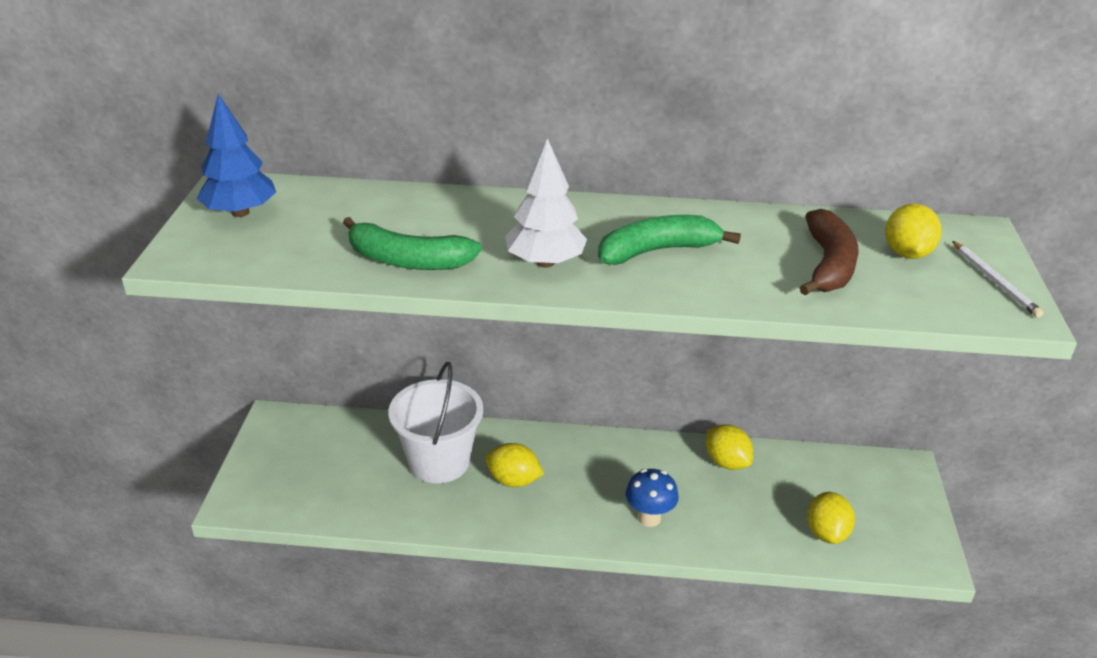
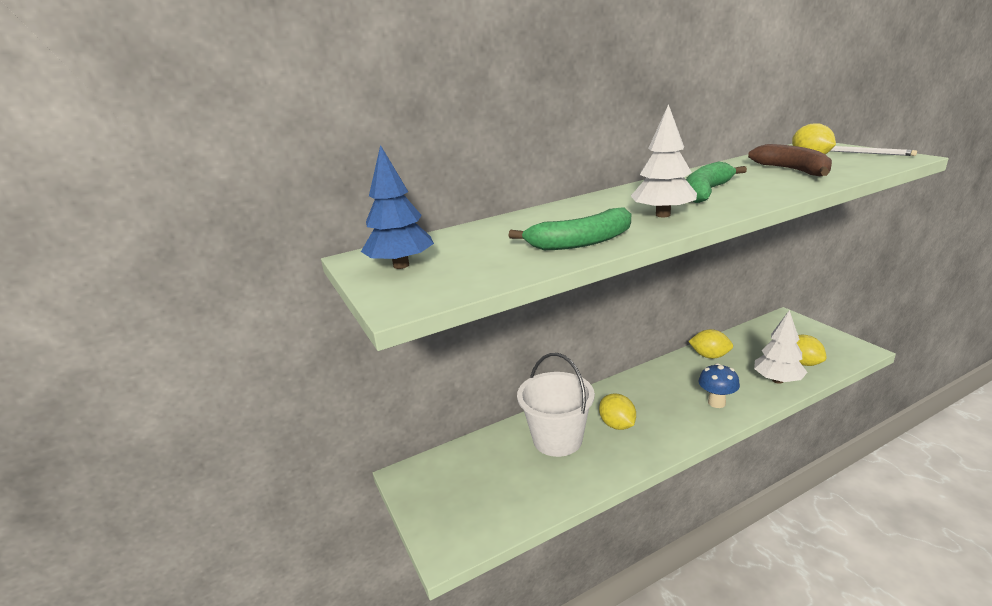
camera: 30 degrees left, 10 degrees down
(513, 480) = (617, 425): yellow lemon -> yellow lemon turned 75 degrees clockwise
(760, 534) = (777, 380): none -> white tree

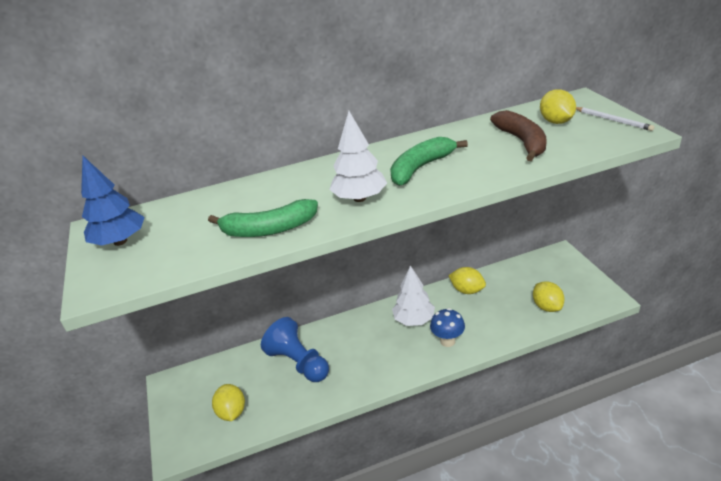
camera: 10 degrees right, 10 degrees up
(557, 439) = (298, 363): white bucket -> blue pawn
(617, 425) = (353, 354): yellow lemon -> yellow lemon (232, 412)
(777, 380) = (513, 323): white tree -> white tree (414, 320)

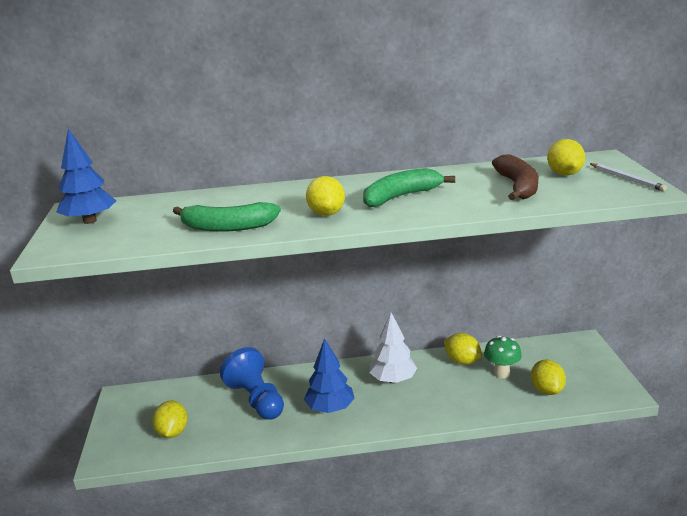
camera: 10 degrees right, 10 degrees down
(359, 198) = (326, 213): white tree -> yellow lemon
(368, 359) = (330, 408): none -> blue tree
(447, 341) = (421, 405): blue mushroom -> none
(504, 296) = (501, 373): none -> green mushroom

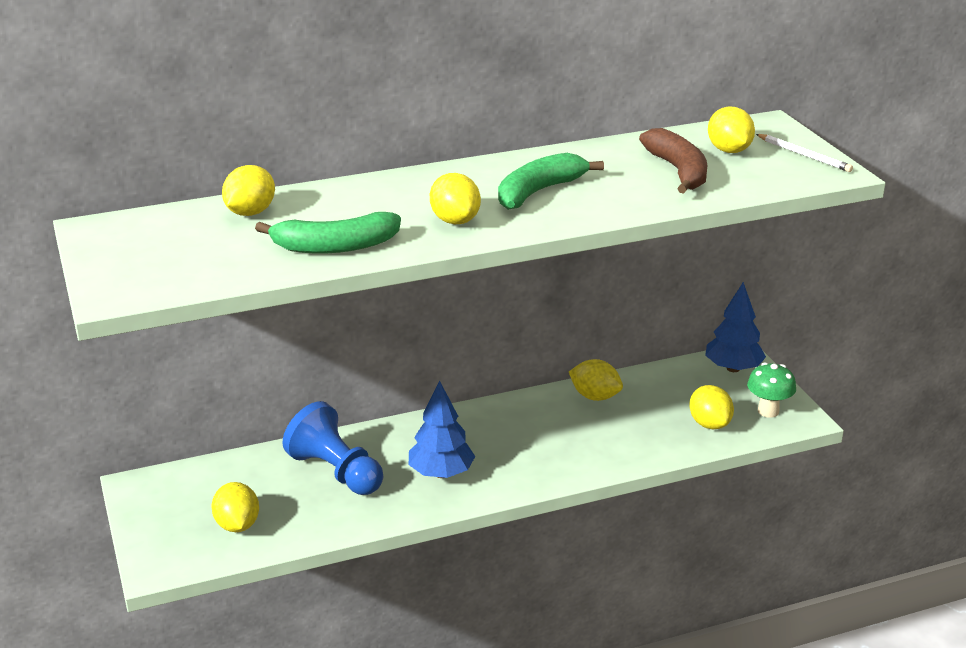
camera: 15 degrees left, 5 degrees up
(90, 221) = (133, 246): blue tree -> blue tree (733, 368)
(185, 203) = (250, 212): none -> yellow lemon
(393, 380) = (512, 429): white tree -> none
(501, 373) = (649, 408): green mushroom -> green mushroom (768, 411)

